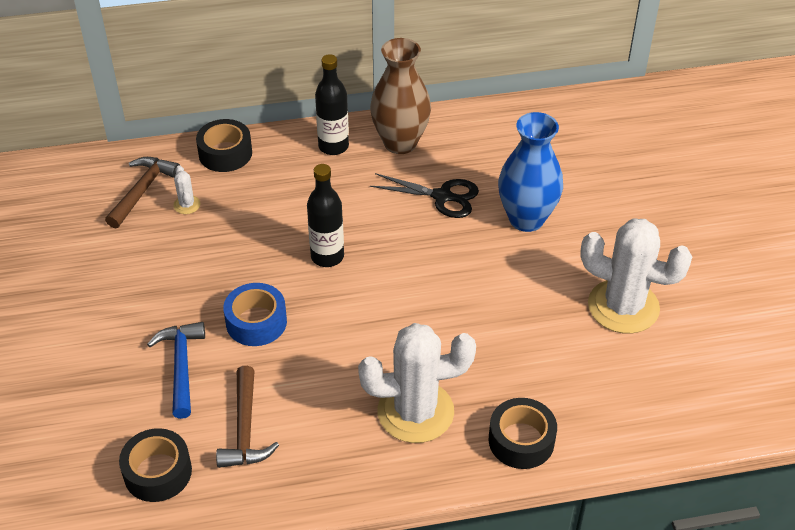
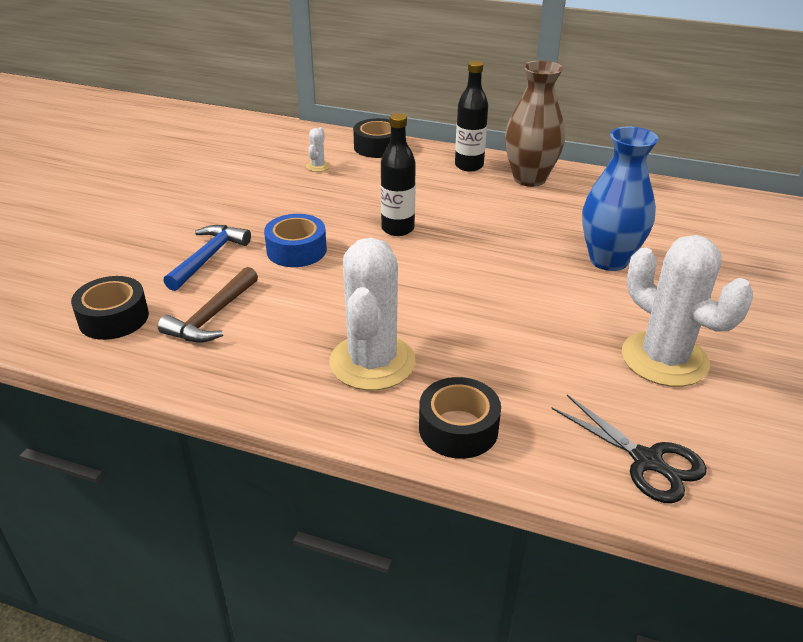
camera: 30 degrees right, 10 degrees down
(142, 191) = (294, 150): brown hammer -> none
(415, 412) = (372, 362): white cactus -> white cactus turned 75 degrees clockwise
(443, 197) = (538, 222): black scissors -> black scissors (647, 461)

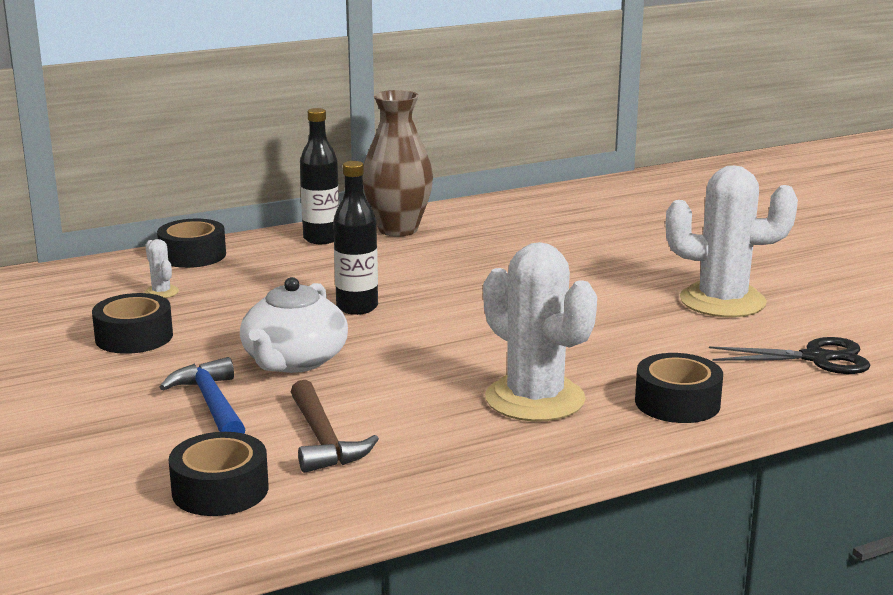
camera: 45 degrees left, 15 degrees down
(254, 191) = (134, 337): none -> black tape
(296, 250) = (294, 361): blue tape -> white teapot
(608, 260) = (573, 260): blue vase -> none

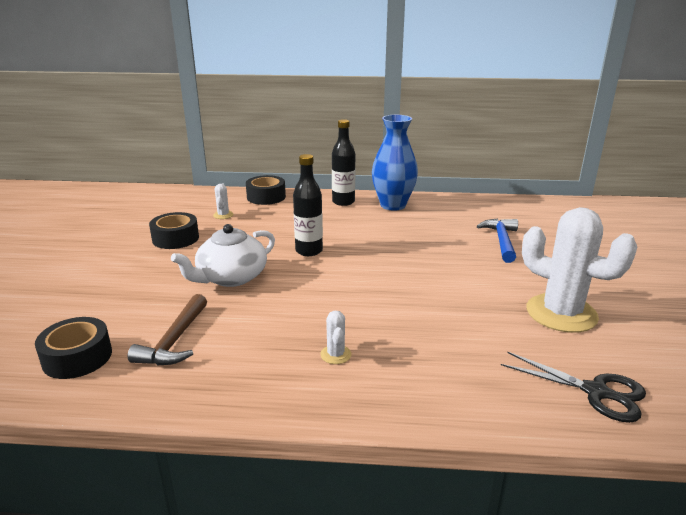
camera: 30 degrees right, 5 degrees up
(212, 404) = (153, 294): blue hammer -> blue hammer (501, 241)
(398, 229) = (393, 205): brown vase -> blue vase
(535, 399) = (335, 355): white cactus -> white cactus, size x0.41
(677, 403) = (435, 395): black tape -> none

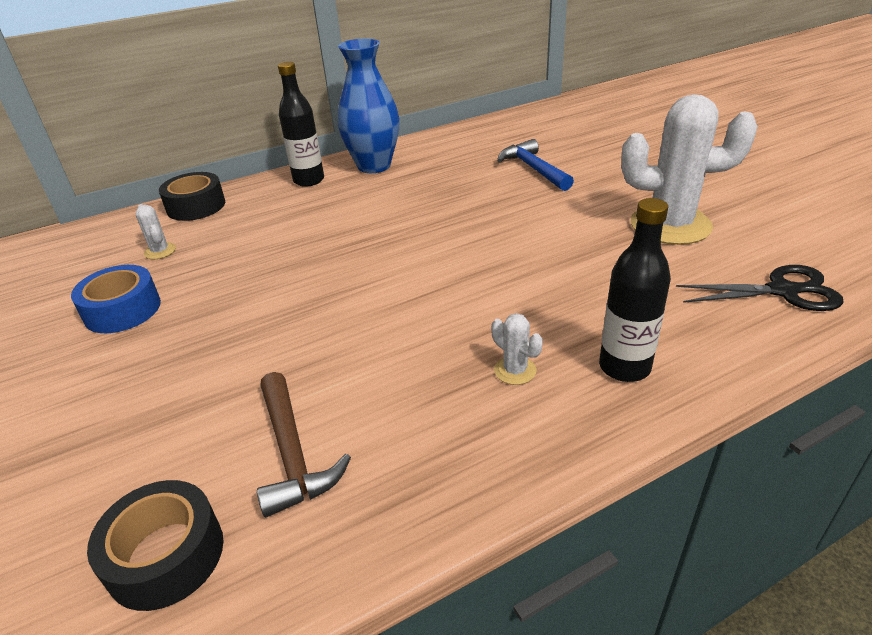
camera: 30 degrees left, 10 degrees up
(175, 238) = (122, 310): black tape -> blue tape
(231, 277) = (272, 332): white teapot -> none
(309, 251) = (336, 257): black bottle -> black bottle (624, 367)

